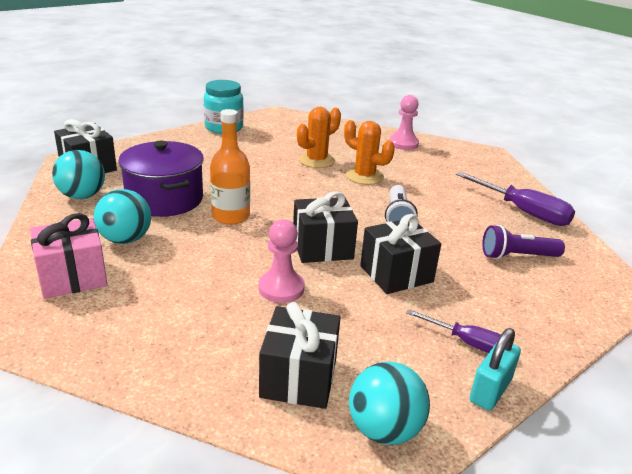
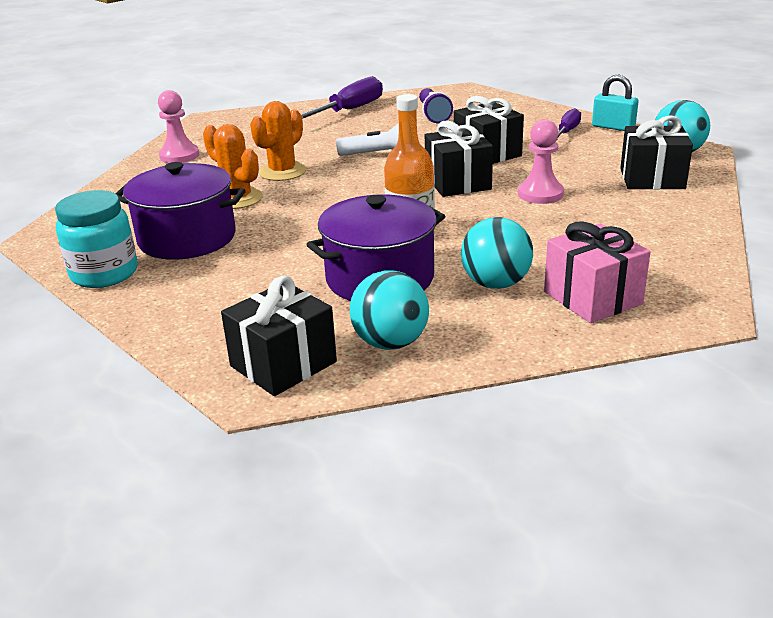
camera: 90 degrees left, 0 degrees up
(259, 146) = (187, 238): none -> purple pot

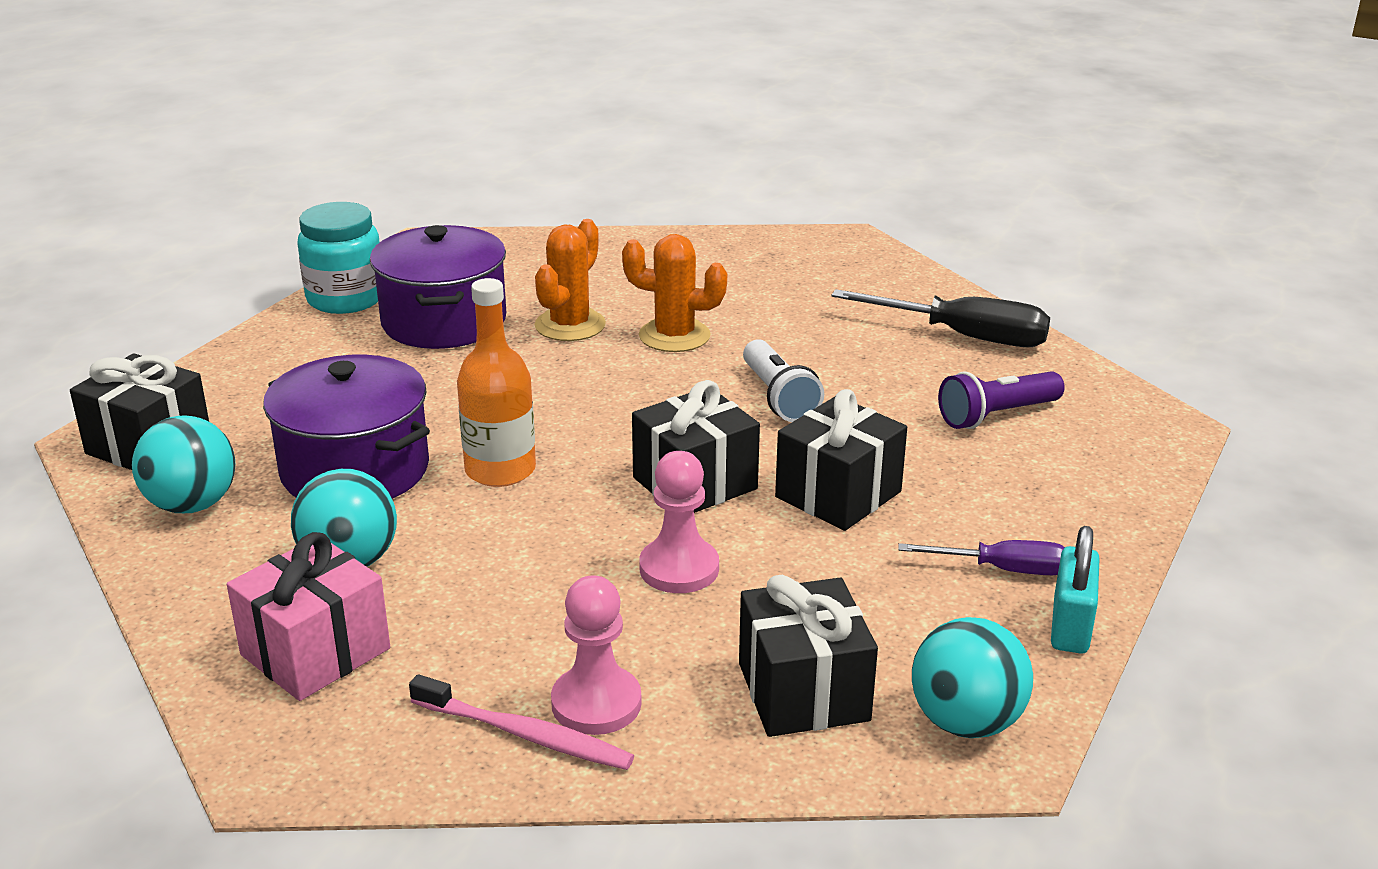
camera: 70 degrees right, 0 degrees up
(179, 156) = (698, 255): pink pawn -> pink pawn (596, 703)
(349, 110) = (964, 336): purple screwdriver -> black screwdriver
(680, 242) = (526, 735): none -> pink toothbrush

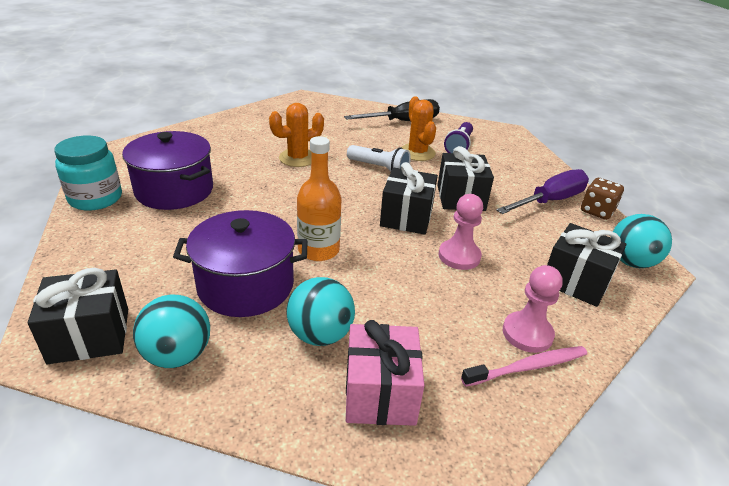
camera: 45 degrees left, 5 degrees up
(570, 325) = (243, 170): orange cactus -> orange cactus (417, 153)
(1003, 569) = (550, 201): purple screwdriver -> purple screwdriver, size x1.67
(1070, 626) = (597, 211): turquoise padlock -> brown dice

